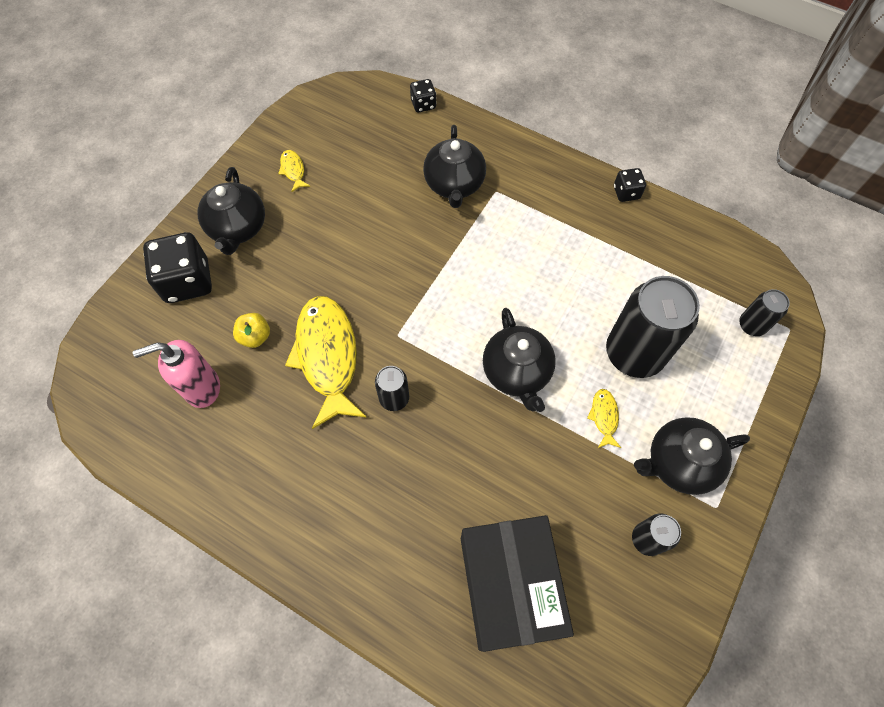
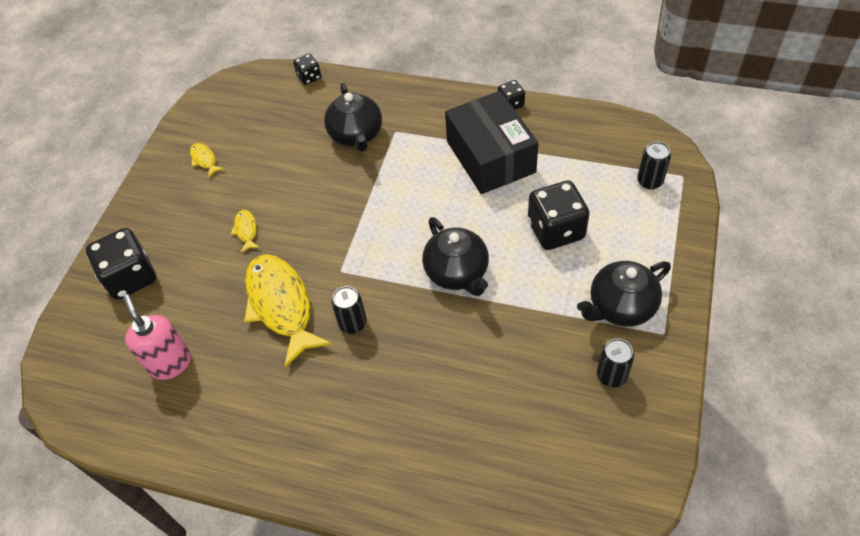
camera: 10 degrees left, 10 degrees down
(202, 388) = (170, 363): pink soap dispenser -> pink soap dispenser turned 90 degrees clockwise
(238, 228) = (166, 221): black teapot -> none
(255, 337) = (208, 307): yellow apple -> none
(510, 585) = (502, 448): black box -> black box (490, 157)
(604, 417) = (545, 288): yellow fish -> yellow fish (246, 230)
(634, 353) = (556, 230): black can -> black dice

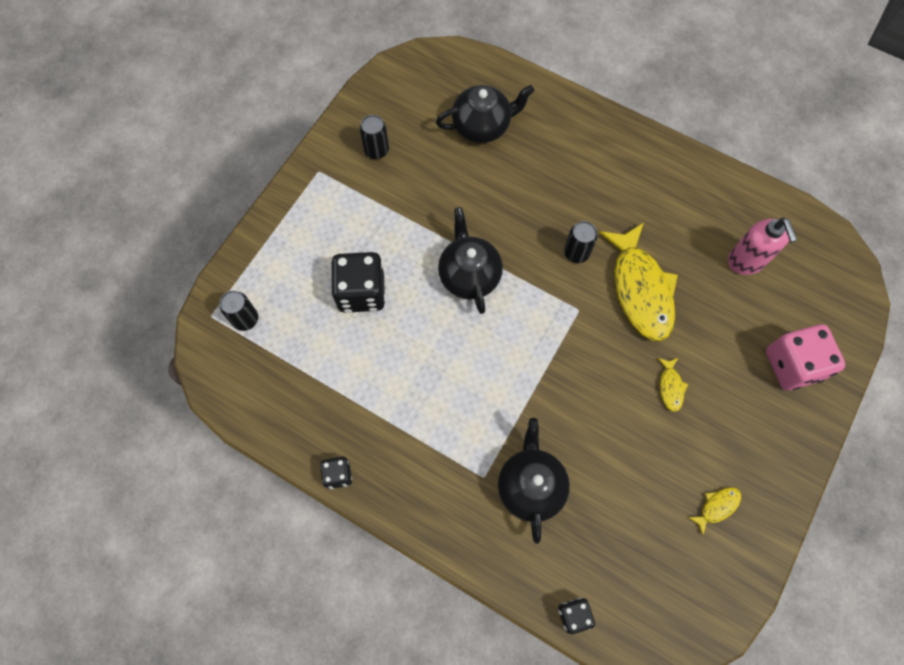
camera: 170 degrees left, 15 degrees up
(131, 277) = (792, 365): black dice -> pink dice
(204, 160) = (717, 507): yellow fish -> yellow fish turned 105 degrees counterclockwise
(490, 157) = (389, 403): black box -> none
(620, 307) = (341, 202): black teapot -> black teapot (482, 126)

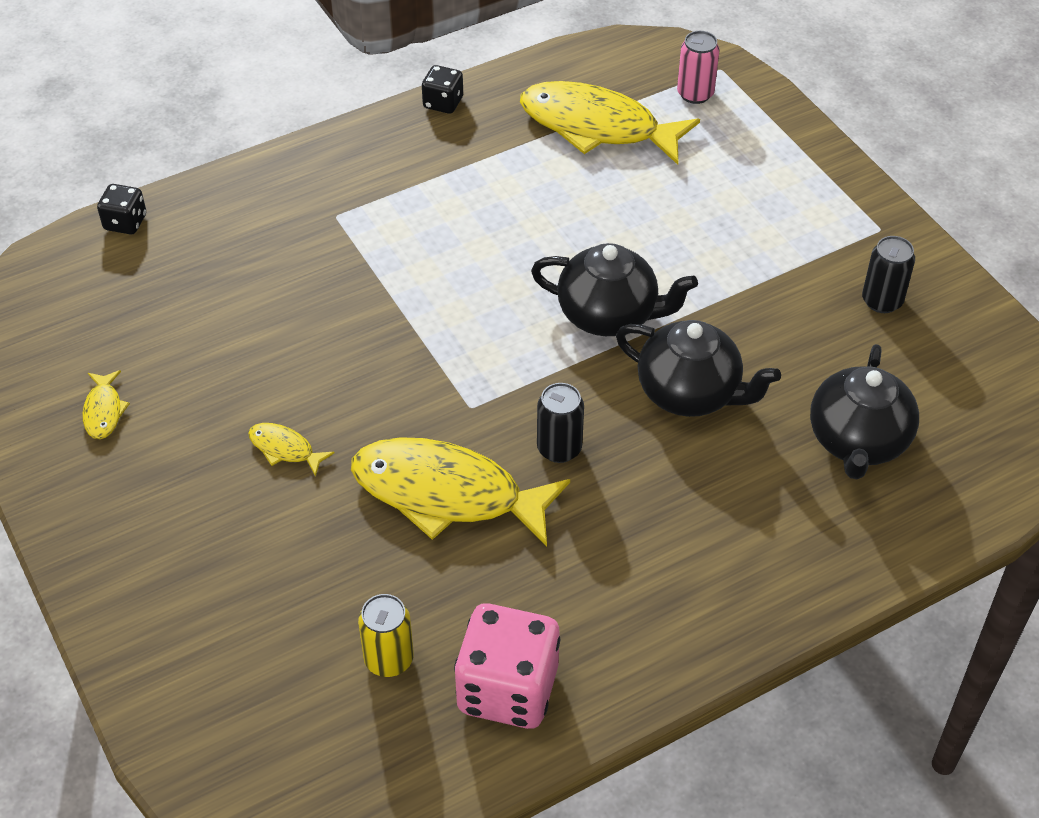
camera: 120 degrees right, 20 degrees down
(245, 319) = (695, 94): black can -> pink can
(310, 362) = (597, 126): none -> yellow fish
(361, 292) = (659, 202): black dice -> none
(530, 486) = (289, 250): black teapot -> black teapot (690, 393)
(746, 261) = (389, 659): pink soap dispenser -> yellow can
(792, 365) = (191, 614): pink dice -> pink dice (507, 689)

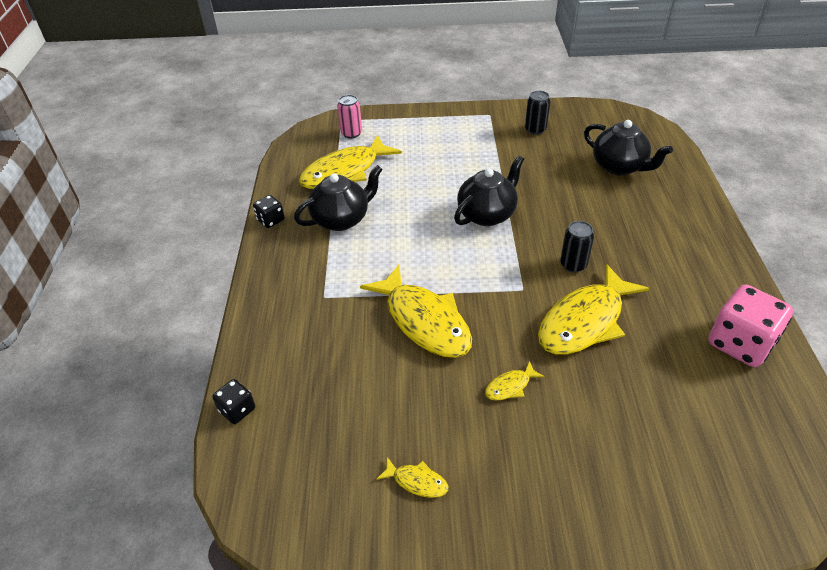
camera: 60 degrees left, 5 degrees down
(349, 326) = (424, 321): none -> yellow fish
(389, 659) = (703, 390): yellow can -> none
(690, 393) = (559, 206): black teapot -> black teapot (341, 219)

